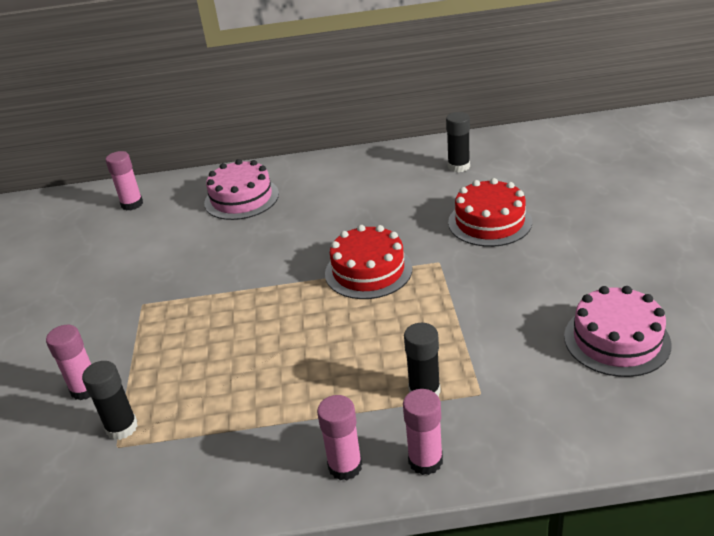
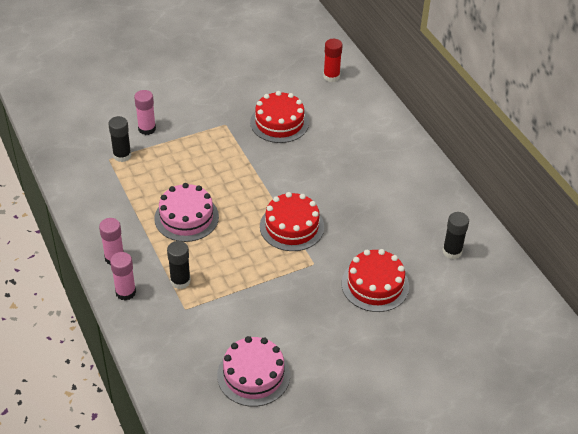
camera: 65 degrees right, 10 degrees up
(132, 204) = (331, 76): pink glue stick -> red glue stick
(178, 255) = (279, 122): none -> red cake
(241, 198) = (358, 132): pink cake -> pink cake (186, 217)

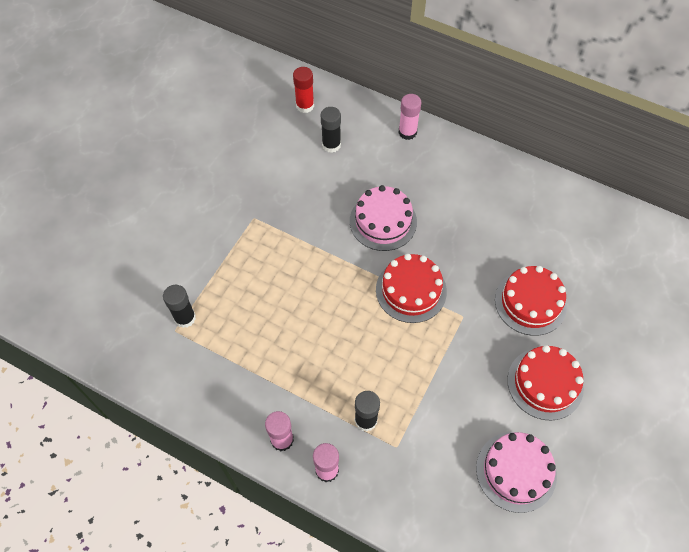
camera: 35 degrees left, 15 degrees up
(147, 129) = (182, 271): pink glue stick -> pink glue stick (407, 132)
(186, 217) = (309, 346): pink cake -> pink cake (383, 221)
(279, 122) = (302, 185): red cake -> red cake (545, 383)
(452, 251) = (559, 225): black glue stick -> black glue stick (331, 145)

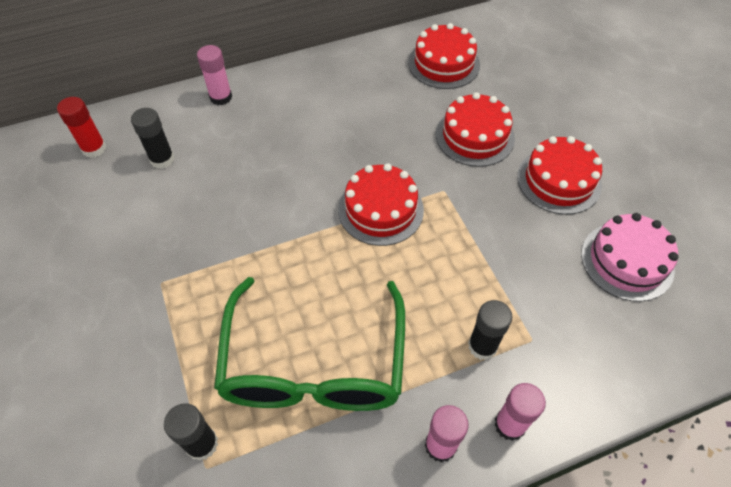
camera: 50 degrees left, 5 degrees down
(274, 335) = (314, 363): none -> green glasses
(383, 221) = (288, 179): pink cake -> none
(579, 235) = (443, 64): none -> red cake

